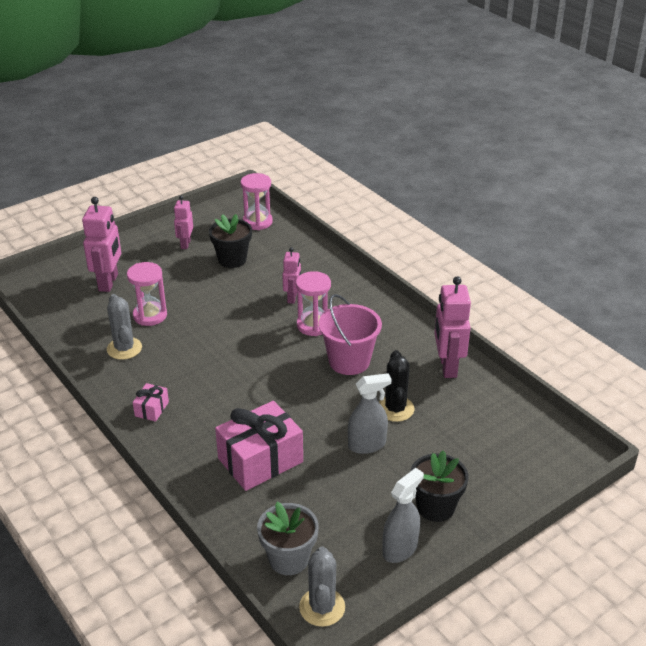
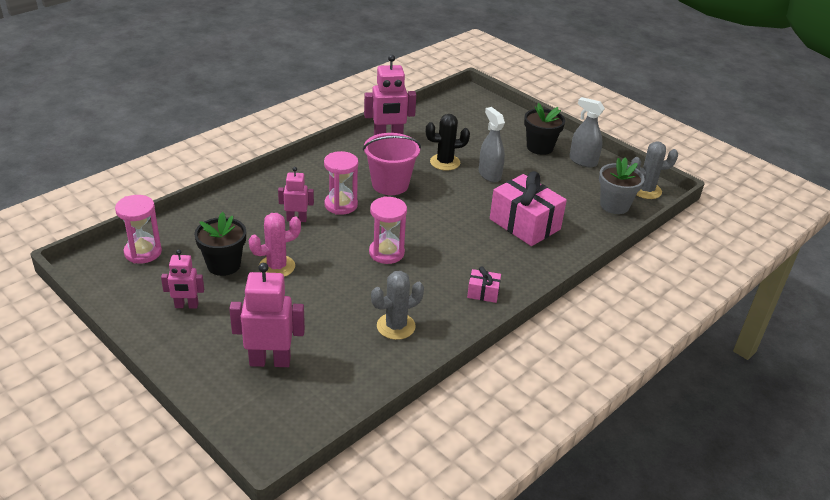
camera: 100 degrees left, 0 degrees up
(150, 315) = (335, 315): pink hourglass -> pink hourglass (386, 253)
(223, 286) = (277, 267): none -> pink cactus

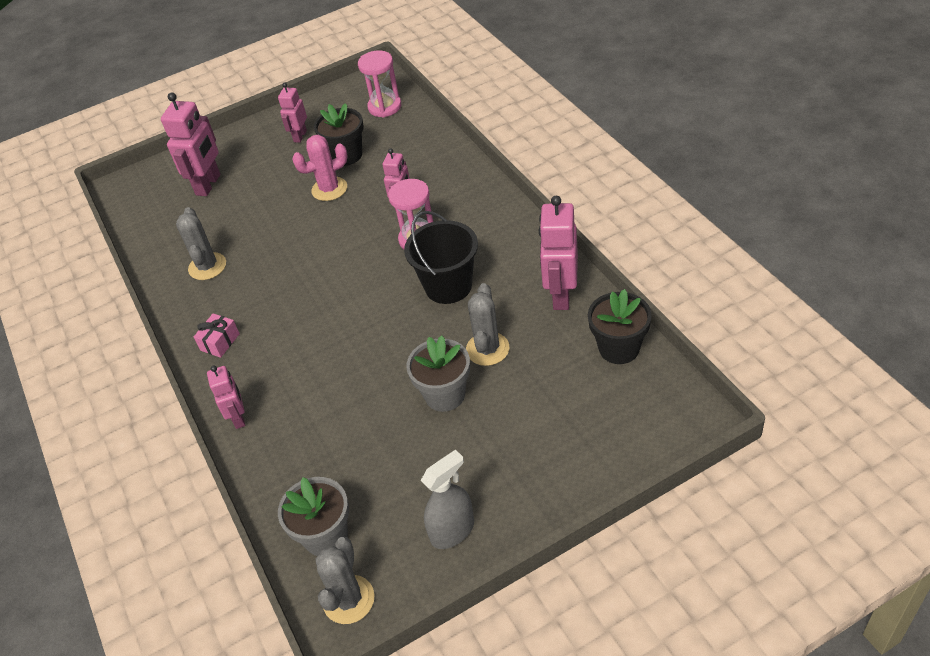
camera: 115 degrees right, 10 degrees up
(277, 267) = (329, 189): pink cactus -> pink cactus turned 75 degrees clockwise
(386, 253) = (318, 270): pink hourglass -> none
(390, 184) = (448, 286): pink bucket -> black bucket
(445, 162) = (487, 349): black cactus -> grey cactus
(489, 175) = (445, 395): grey spray bottle -> grey flower pot
(524, 224) = (322, 410): pink gift -> none
(540, 147) = (505, 479): black flower pot -> black flower pot (619, 348)
(550, 263) = (239, 418): none -> pink robot

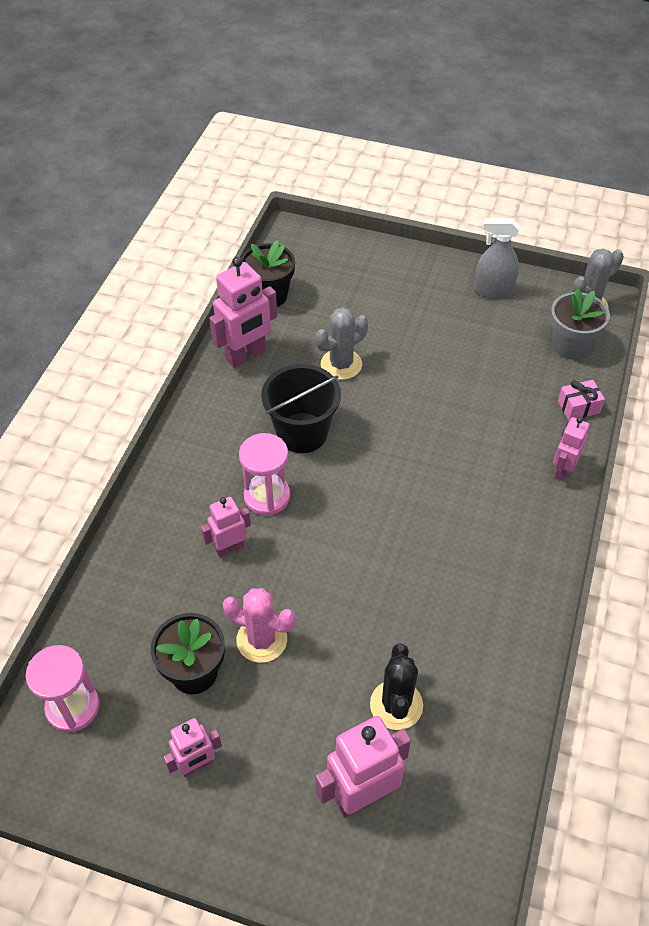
camera: 140 degrees left, 5 degrees up
(207, 266) = (464, 659): grey cactus -> none
(220, 342) = (523, 554): pink gift -> pink gift (578, 407)
(226, 222) = (396, 705): none -> black cactus
(445, 395) = (405, 361): grey flower pot -> none

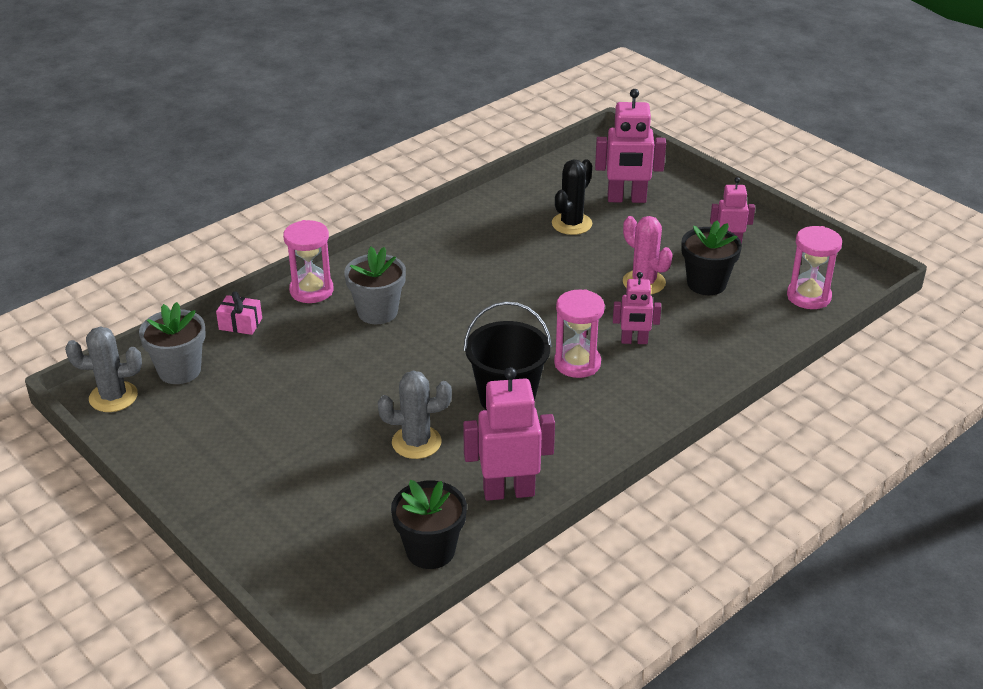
camera: 150 degrees left, 15 degrees down
(482, 473) = (377, 312): none -> grey flower pot
(493, 290) = (182, 451): grey spray bottle -> none
(562, 470) = (311, 290): pink robot -> pink hourglass

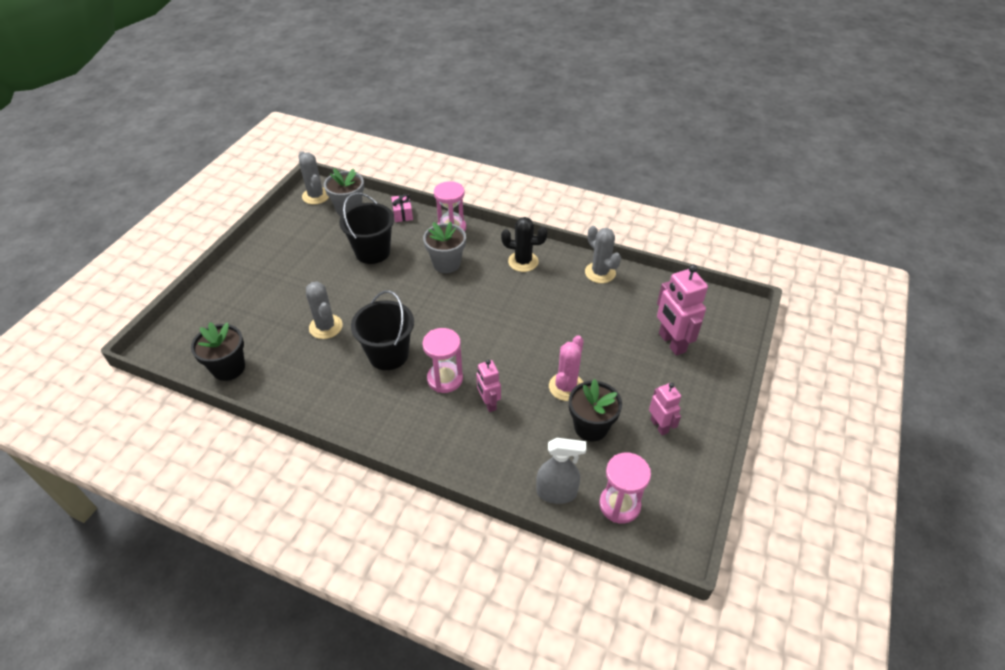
camera: 65 degrees right, 10 degrees up
(298, 369) = (372, 252): none -> black bucket
(489, 207) = (600, 273): none -> grey cactus
(508, 491) = (294, 387): pink robot -> none
(571, 224) = (613, 322): black cactus -> black cactus (523, 261)
(776, 330) = (556, 493): none -> grey spray bottle

